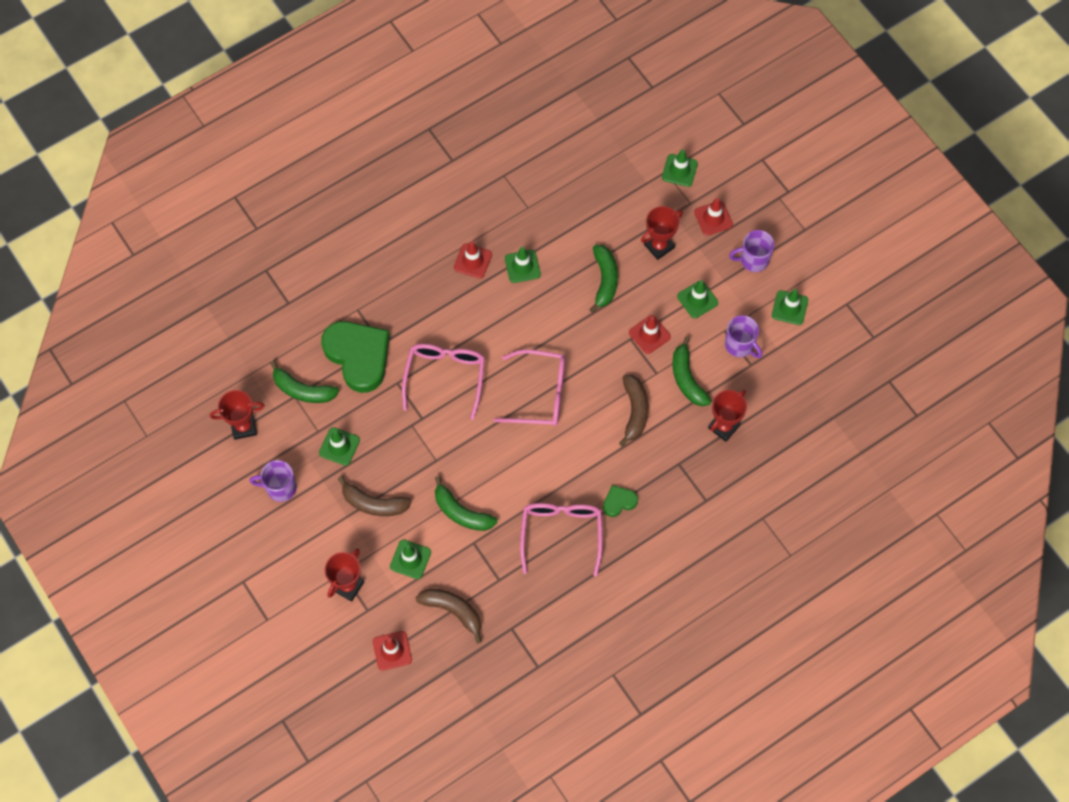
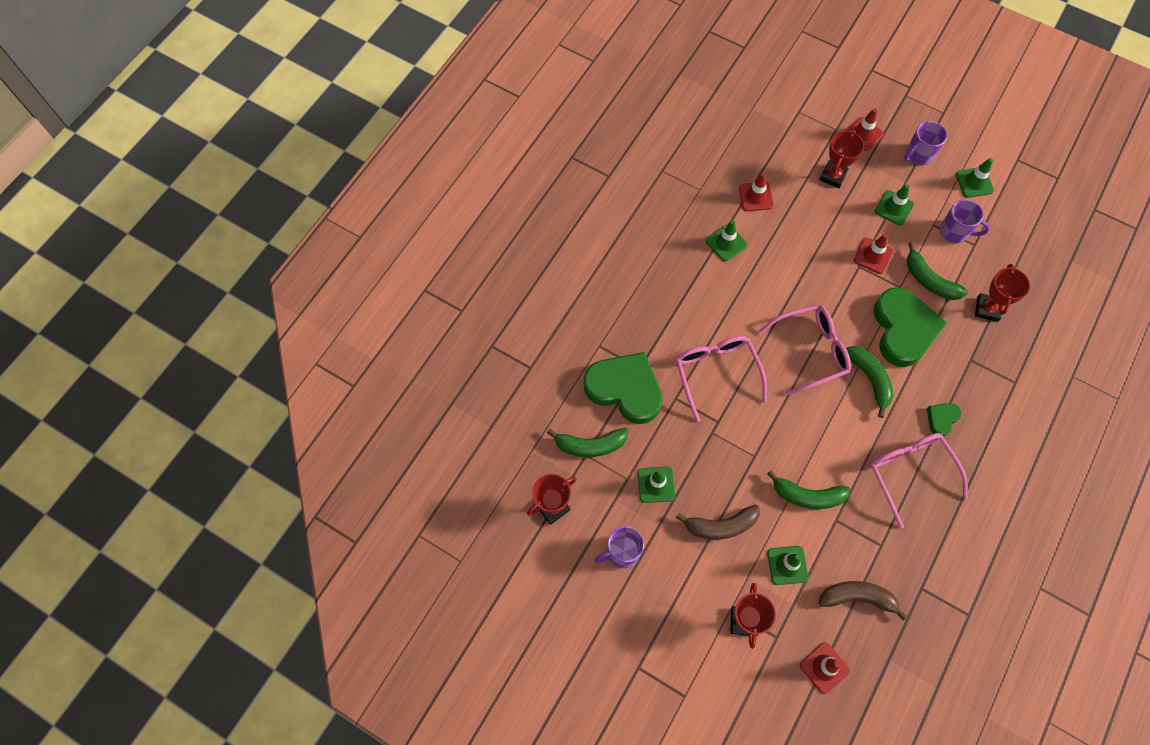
camera: 25 degrees left, 0 degrees up
(473, 261) = (679, 257): red traffic cone -> red traffic cone (755, 196)
(604, 280) = (805, 225): green banana -> green banana (869, 379)
(634, 411) = (903, 329): brown banana -> green heart
(679, 170) = (810, 106): green traffic cone -> none

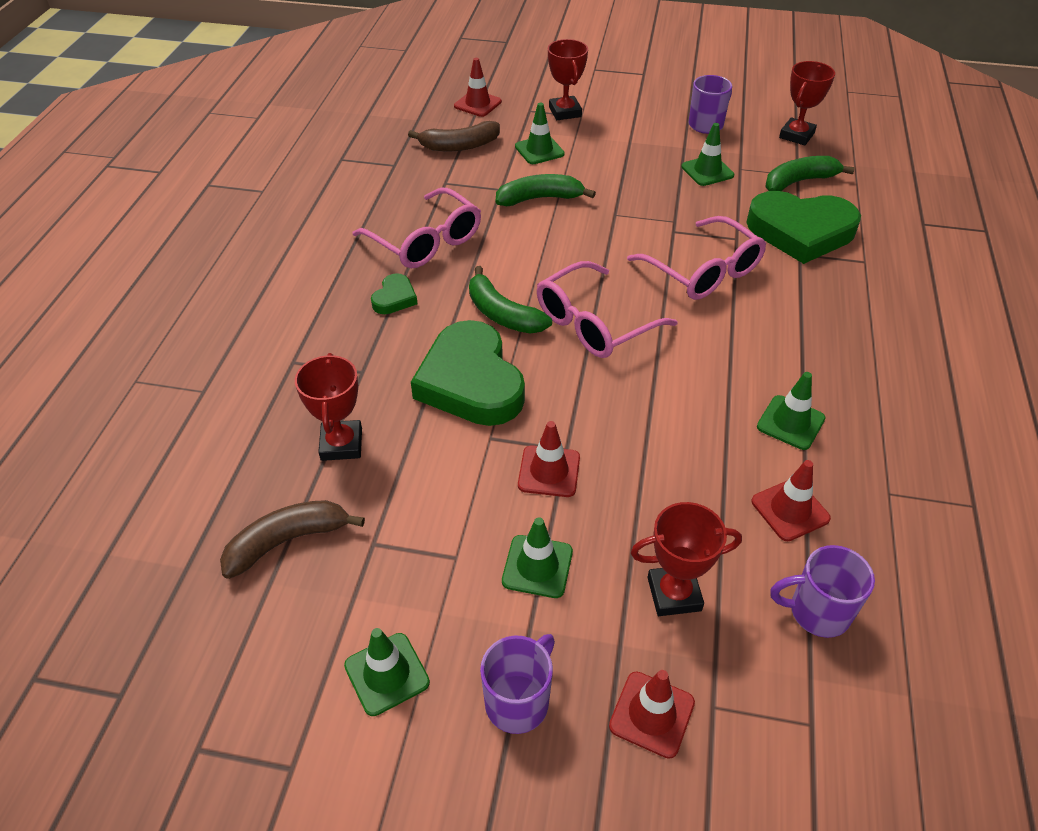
camera: 160 degrees right, 20 degrees down
(721, 526) = (621, 159): brown banana -> brown banana (287, 541)
(833, 176) = (674, 594): red trophy -> red trophy turned 75 degrees clockwise
(929, 280) = (445, 460): green banana -> none
(954, 232) = (413, 555): purple mug -> purple mug (817, 612)

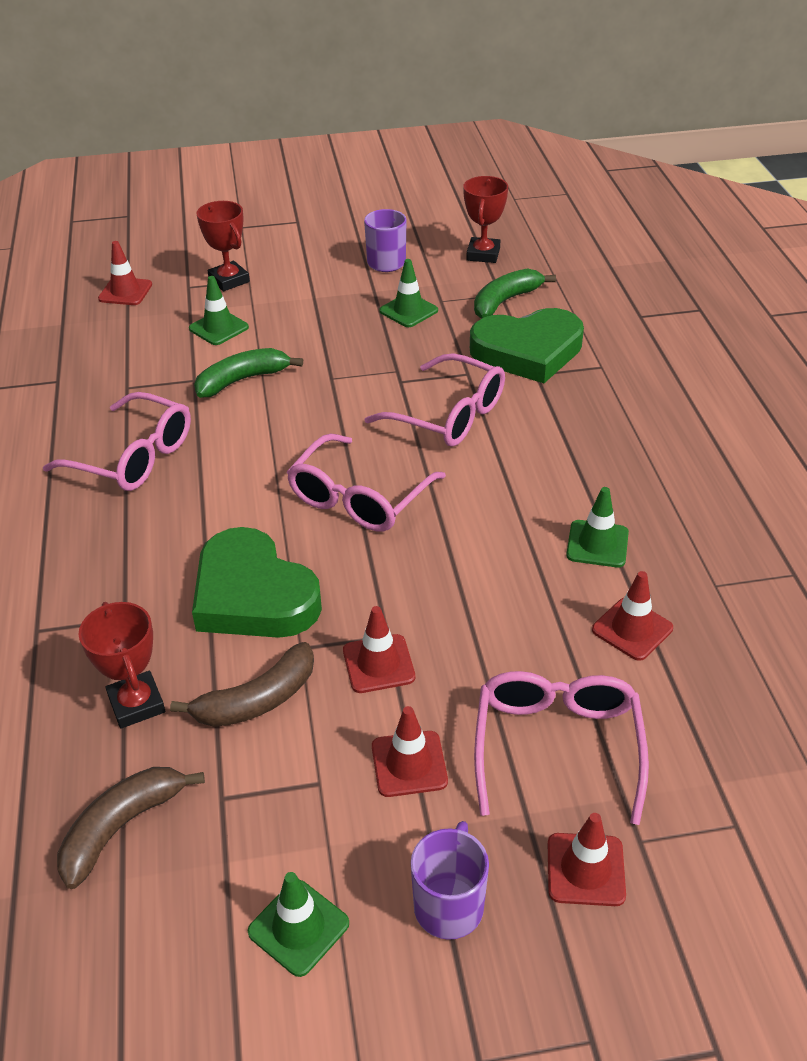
camera: 20 degrees left, 5 degrees down
(394, 298) = (125, 528): green heart -> none
(459, 146) = (125, 343): brown banana -> brown banana (257, 700)
(502, 314) = (256, 514): green banana -> none
(537, 566) = (409, 764): green traffic cone -> red traffic cone
(674, 594) = (557, 746): red trophy -> pink glasses
(817, 612) = (697, 718): purple mug -> none

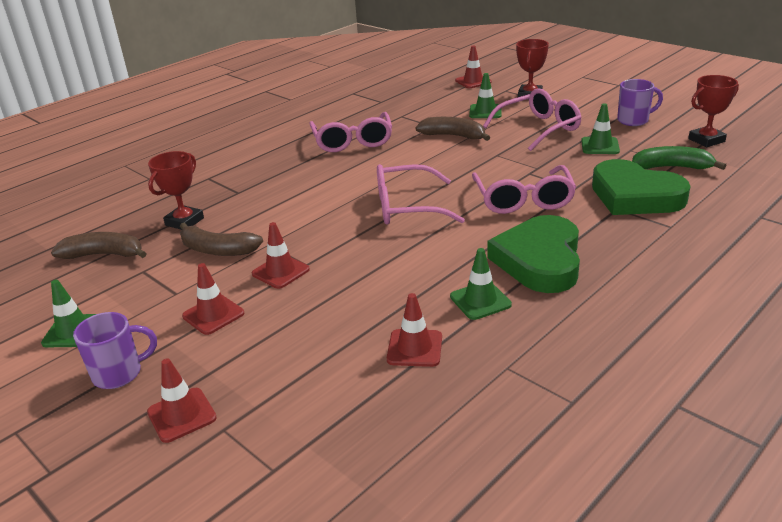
camera: 55 degrees right, 10 degrees down
(242, 380) = (453, 136): green banana -> brown banana
(253, 595) = (291, 214): green heart -> green heart (539, 260)
(557, 746) = (275, 361): pink glasses -> pink glasses (538, 128)

